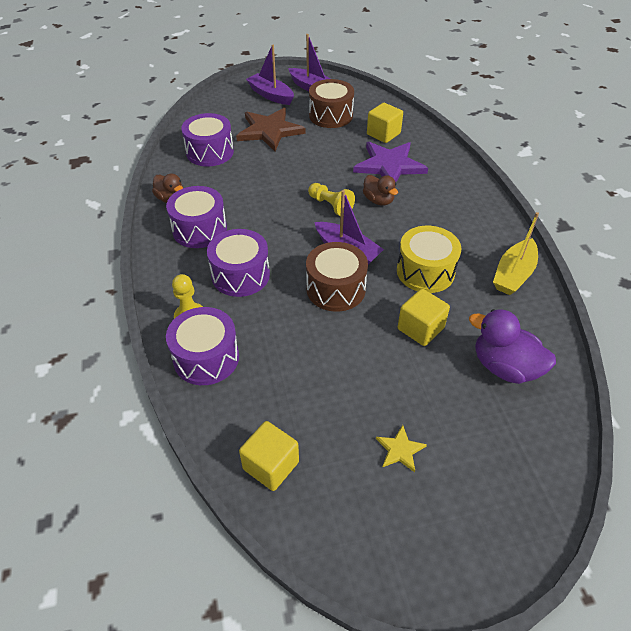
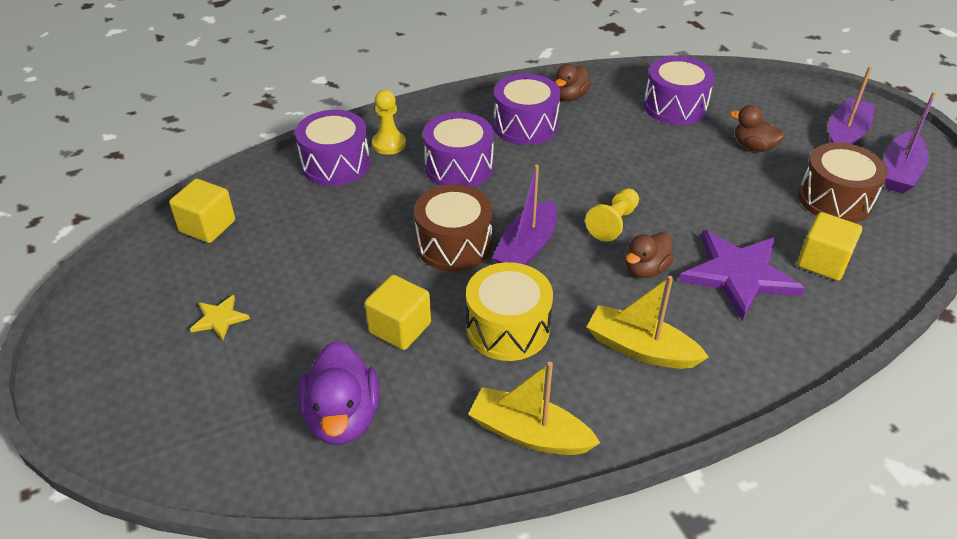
camera: 80 degrees right, 5 degrees down
(269, 131) = (753, 146): brown star -> brown duck
(447, 216) = (641, 349): none -> yellow boat
(504, 367) = (342, 417): purple duck -> purple duck turned 150 degrees clockwise

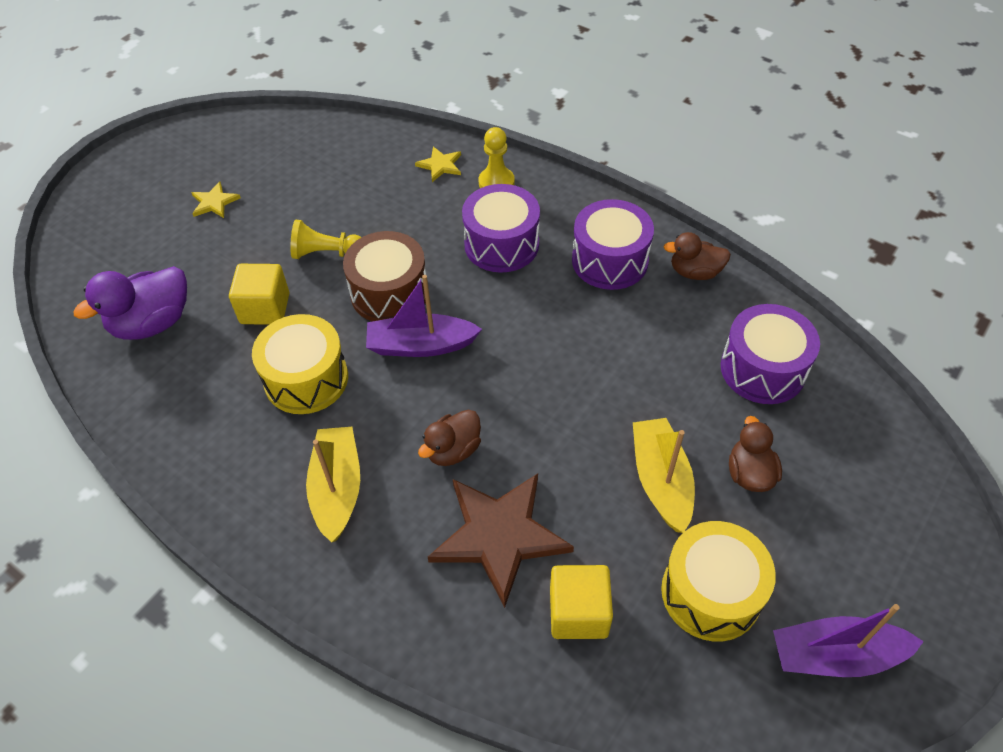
camera: 60 degrees right, 10 degrees up
(207, 226) = (308, 139): yellow cube -> none
(335, 164) = (440, 165): purple drum -> yellow star
(529, 433) = (192, 448): yellow boat -> yellow boat (661, 481)
(613, 223) = (506, 396): yellow pawn -> yellow pawn (326, 253)
(645, 269) = (453, 450): brown duck -> brown duck turned 60 degrees counterclockwise
(739, 275) = (499, 535): purple star -> brown star
(835, 199) = (711, 592): brown drum -> yellow drum
(845, 135) = (867, 567): purple boat -> none

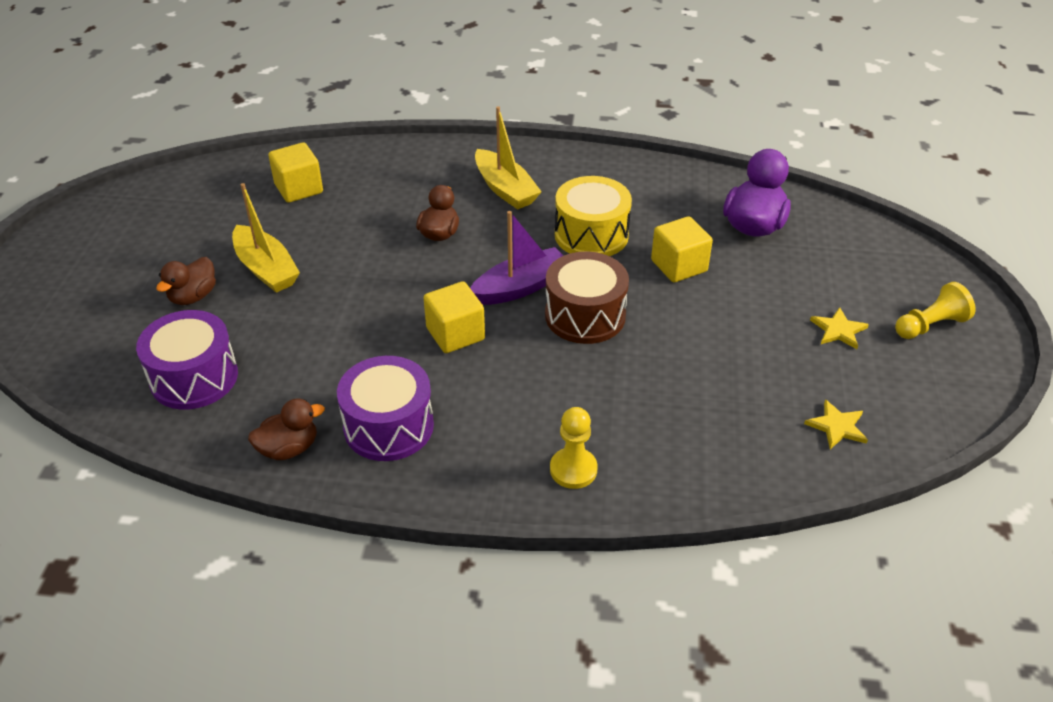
camera: 150 degrees right, 10 degrees down
(326, 253) = (678, 326): yellow pawn -> yellow pawn (930, 325)
(440, 165) = (656, 465): yellow star -> yellow star (837, 426)
(499, 535) = (373, 204): brown star -> none
(501, 244) = (514, 400): purple drum -> none
(511, 320) = (455, 334): none -> yellow cube
(711, 592) = (210, 224): yellow drum -> none
(749, 473) = (193, 296): brown duck -> brown duck turned 60 degrees clockwise
(836, 655) = (116, 223): purple boat -> none

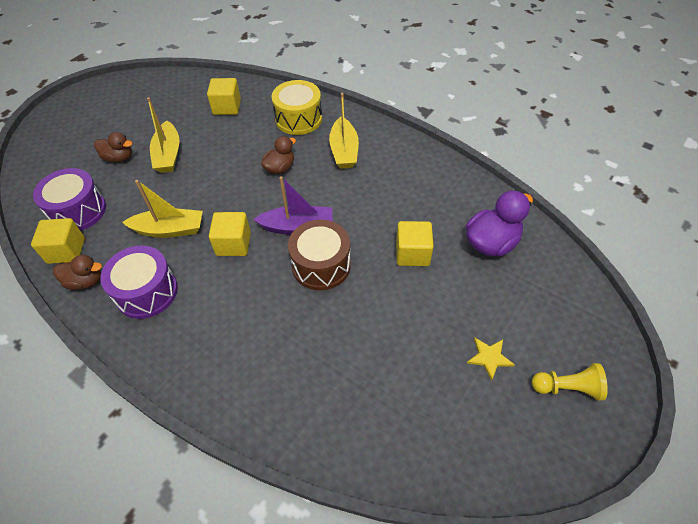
camera: 30 degrees right, 10 degrees up
(193, 296) = (119, 158): brown duck -> brown duck turned 135 degrees counterclockwise
(224, 427) = (66, 251): none -> yellow cube
(353, 350) = (169, 230): none -> yellow boat
(573, 469) = (223, 379): yellow pawn -> none
(591, 235) = (372, 205): yellow drum -> yellow drum (298, 119)
(837, 426) = (425, 439): yellow star -> none

